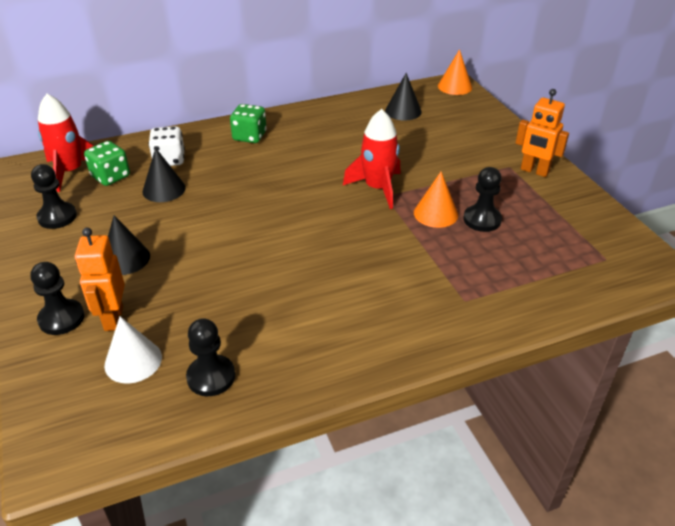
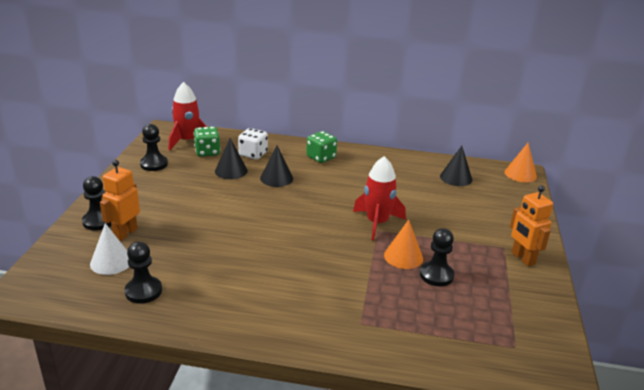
camera: 30 degrees right, 10 degrees down
(125, 258) = (166, 202): black cone -> black cone (276, 178)

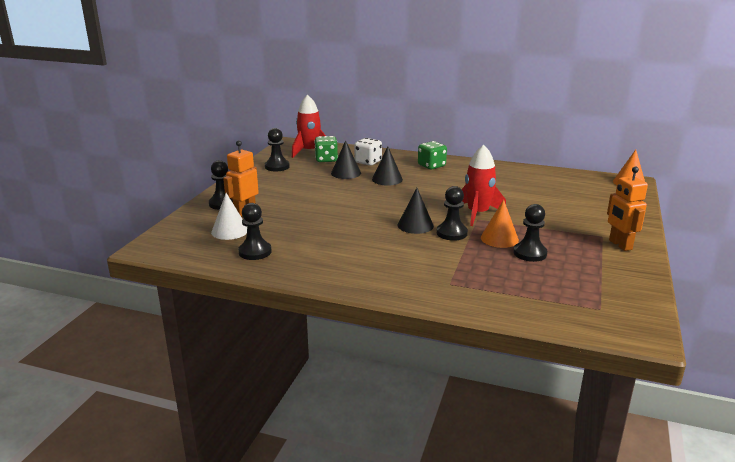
camera: 10 degrees right, 5 degrees down
(354, 251) = (451, 233): none -> black pawn
(456, 178) = (562, 184): black cone -> black cone (415, 225)

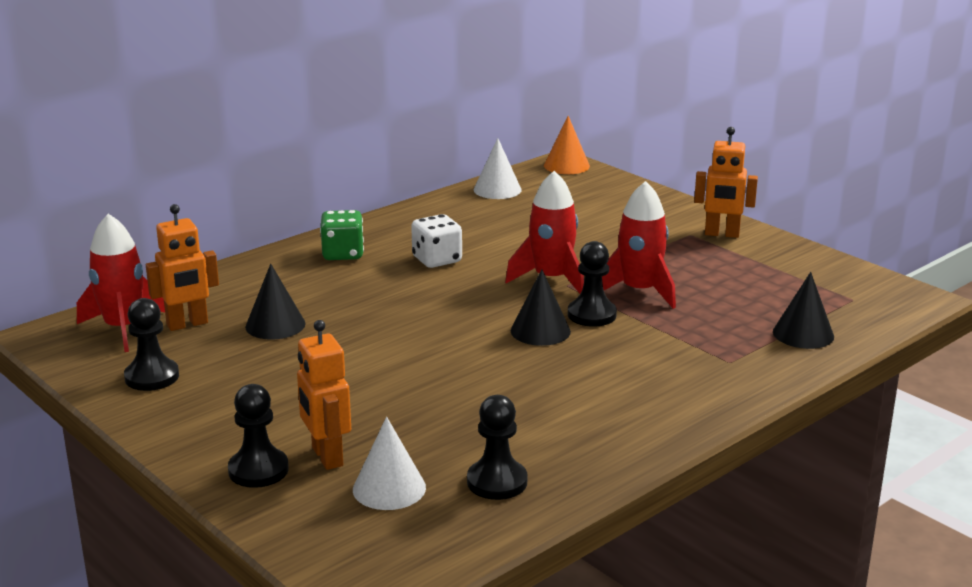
camera: 60 degrees left, 0 degrees up
(326, 159) = (187, 324): green dice -> orange robot
(368, 162) = (254, 294): white dice -> white dice (437, 260)
(387, 179) = (349, 301): black cone -> black cone (803, 334)
(499, 238) = (639, 291): orange cone -> red rocket
(530, 253) = (696, 288): black pawn -> none
(562, 176) = (497, 189): none -> white cone

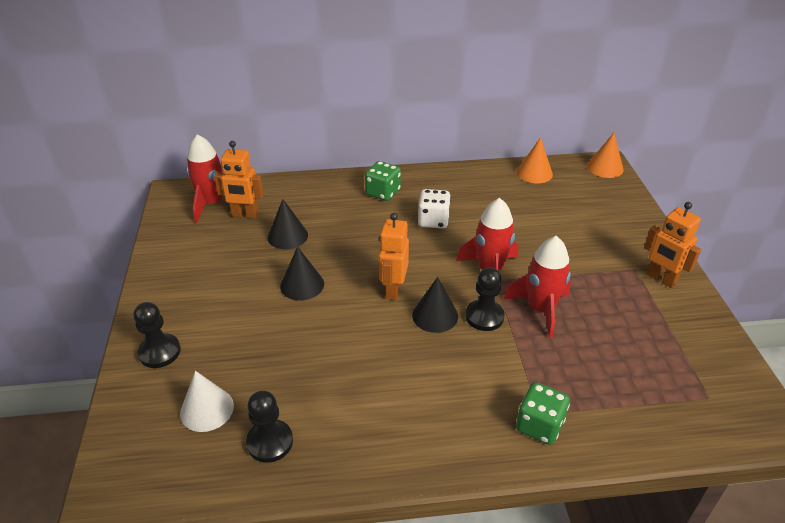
camera: 35 degrees right, 15 degrees up
(152, 377) = (187, 248): black pawn -> none
(326, 457) = (203, 361): orange robot -> orange robot (393, 290)
(497, 189) = (534, 173): white cone -> orange cone
(739, 369) = (539, 425): none -> green dice
(803, 334) = (628, 414): black cone -> black cone (302, 285)

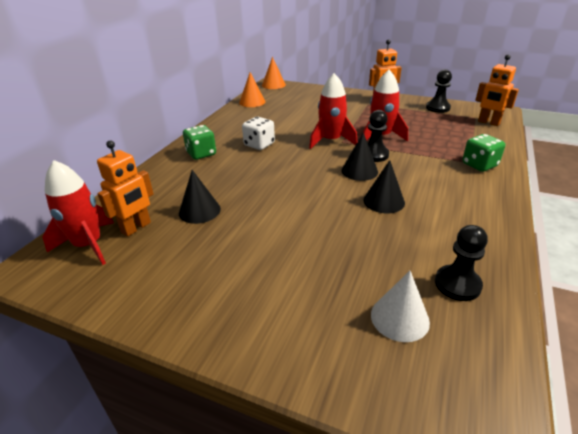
camera: 60 degrees left, 5 degrees down
(160, 352) = (293, 339): black pawn -> black pawn (437, 108)
(302, 285) = (273, 219): black cone -> black cone (384, 201)
(393, 290) = (319, 179): orange robot -> orange robot (488, 122)

